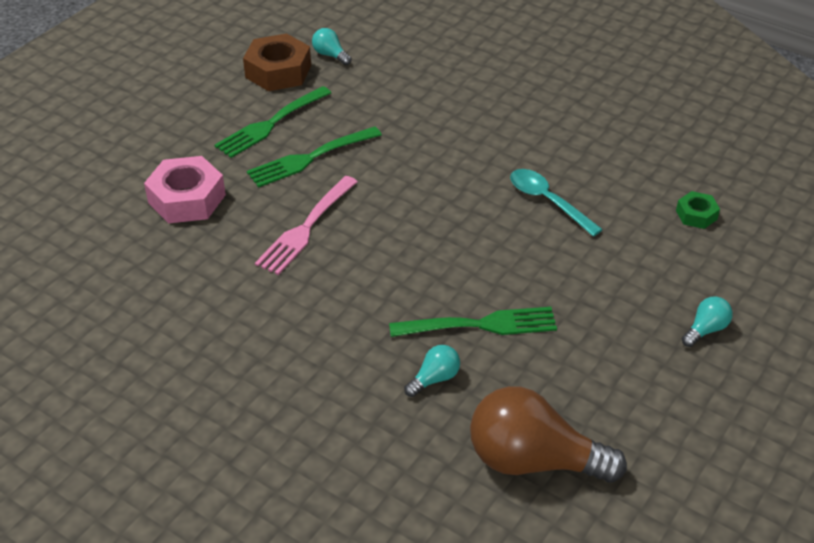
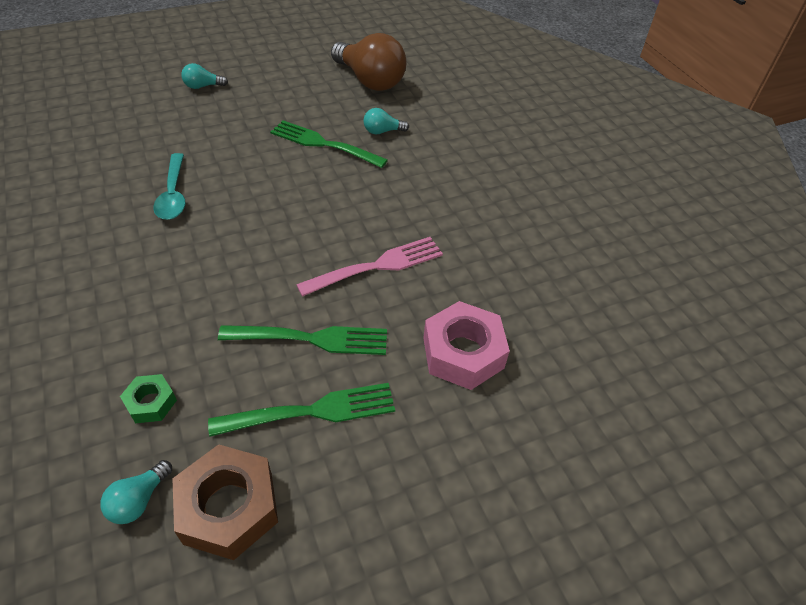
camera: 150 degrees left, 5 degrees up
(330, 55) = (139, 500): turquoise light bulb -> turquoise light bulb turned 45 degrees clockwise
(696, 215) = (97, 138): green nut -> green nut (151, 402)

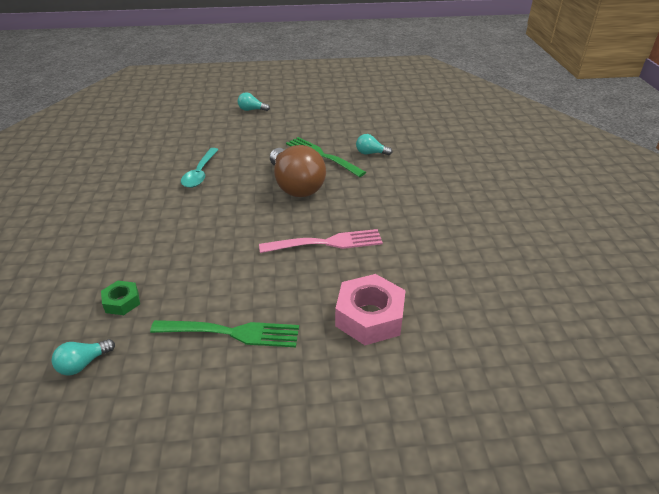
camera: 20 degrees right, 10 degrees down
(229, 507) = (141, 384): brown nut -> none
(312, 339) = (254, 283): green fork -> none
(370, 81) = (375, 119): brown light bulb -> brown light bulb (295, 186)

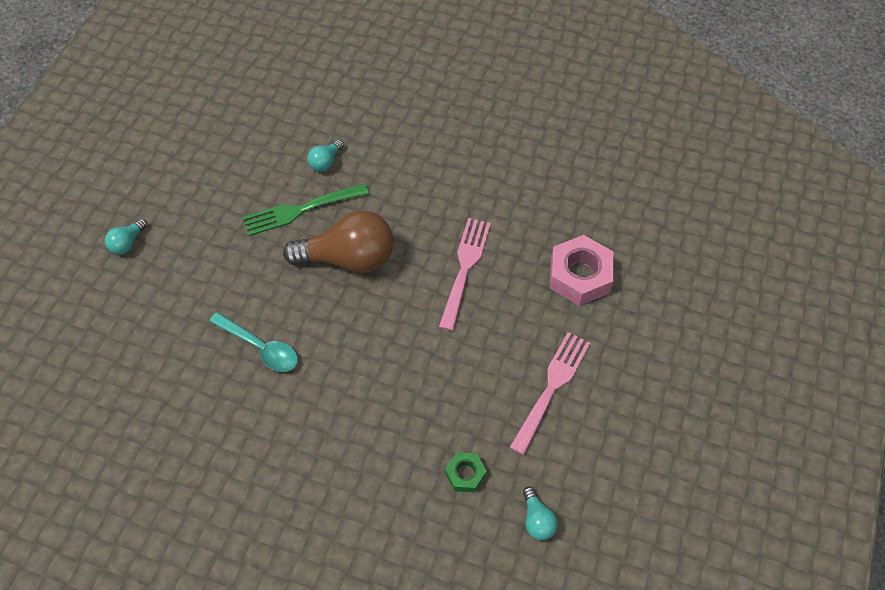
camera: 65 degrees left, 20 degrees up
(232, 333) = (552, 387): green fork -> pink fork

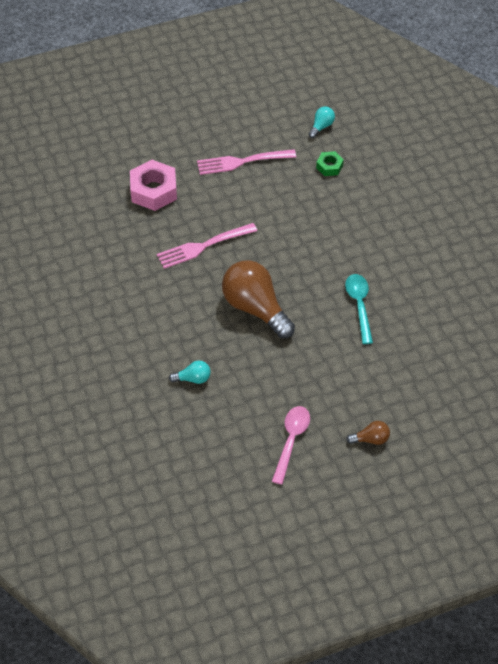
camera: 130 degrees left, 5 degrees down
(128, 243) = (370, 439): turquoise light bulb -> brown light bulb
(193, 186) = (291, 441): none -> pink spoon
(301, 210) = (246, 362): green fork -> none

